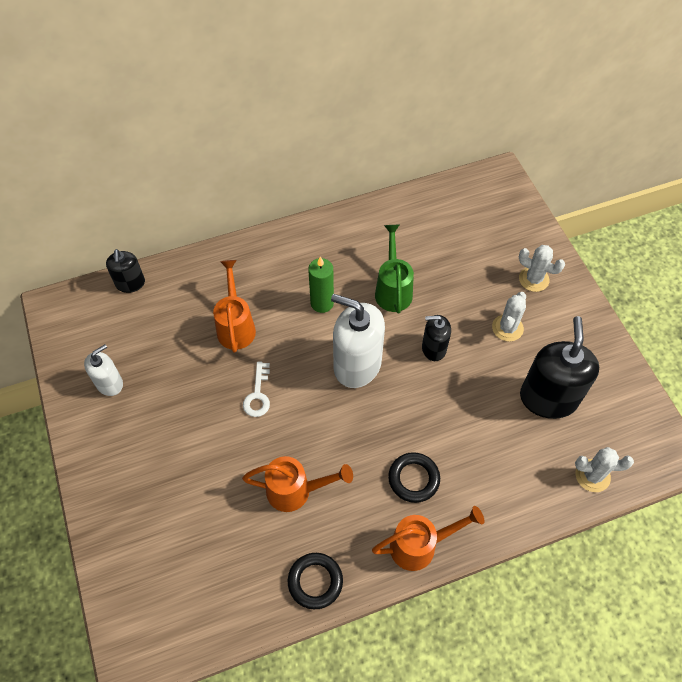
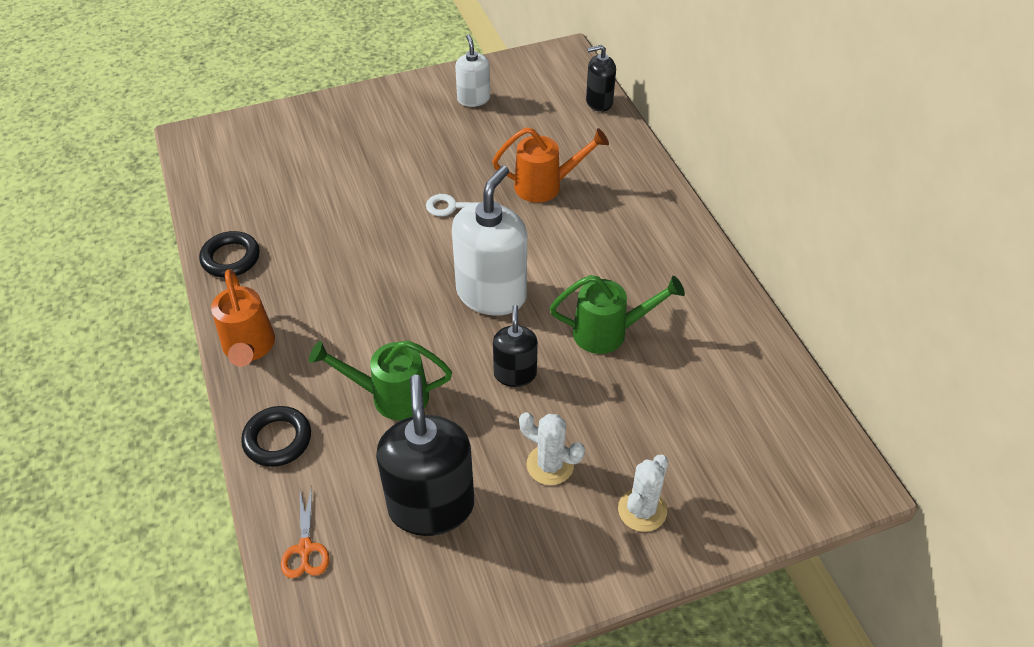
camera: 90 degrees right, 10 degrees down
(109, 383) = (473, 99): white soap dispenser -> white soap dispenser turned 150 degrees counterclockwise
(296, 491) = (334, 241): orange watering can -> none
(322, 303) = (582, 260): green candle -> none
(413, 479) = (332, 345): black ring -> black ring (277, 439)
(460, 430) = (391, 396): none -> green watering can
(548, 398) = (431, 506): black soap dispenser -> black soap dispenser turned 105 degrees counterclockwise
(592, 475) = (305, 548): white cactus -> orange scissors

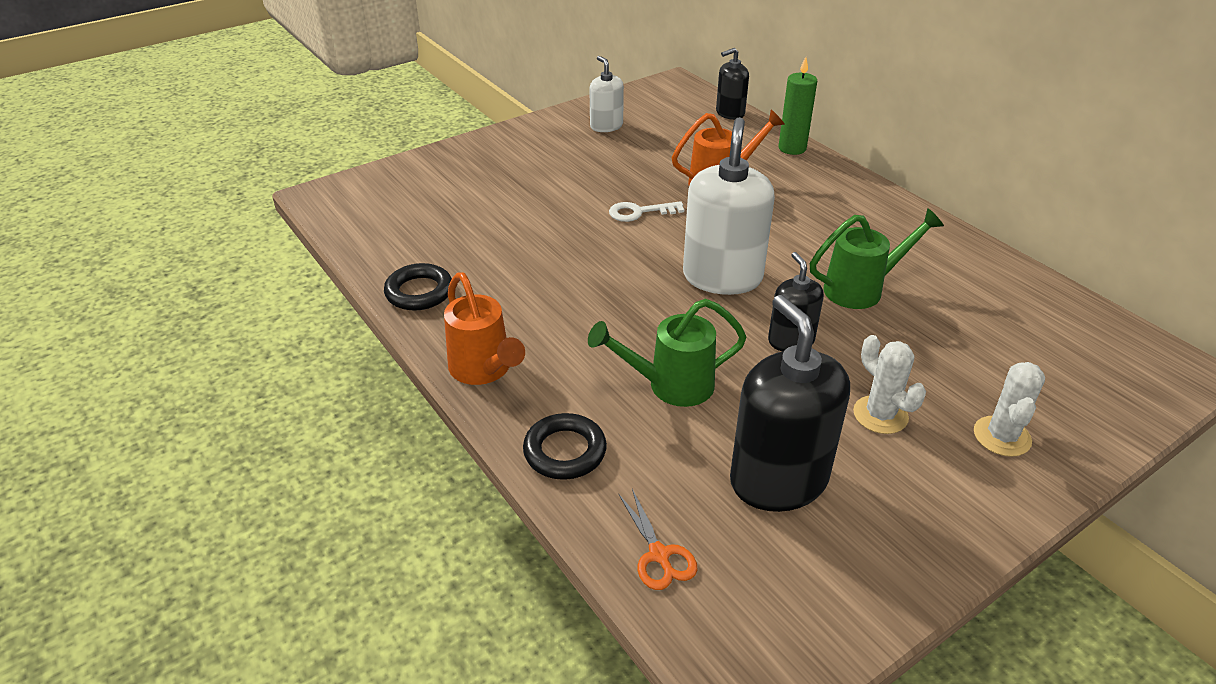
camera: 15 degrees left, 10 degrees down
(550, 465) = (880, 415): white cactus -> white cactus turned 45 degrees clockwise
(635, 156) = (792, 148): none -> green candle

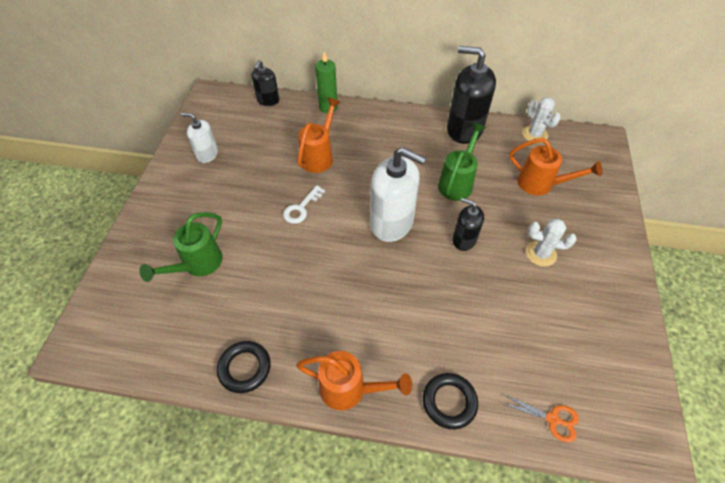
camera: 45 degrees left, 15 degrees up
(671, 385) = (447, 314): green watering can -> green watering can (198, 265)
(722, 277) = (392, 223): white soap dispenser -> white soap dispenser turned 150 degrees clockwise
(778, 480) = (546, 328): black soap dispenser -> black soap dispenser (464, 129)
(988, 355) = (540, 184): none -> orange watering can
(1002, 436) = (589, 227): white cactus -> white cactus (534, 134)

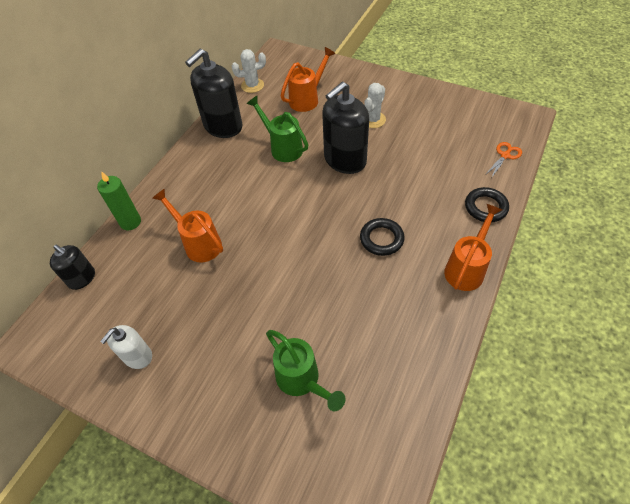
camera: 70 degrees left, 0 degrees up
(244, 368) = (433, 347): black ring -> black ring (381, 239)
(301, 208) = (263, 271): white key -> none
(392, 223) = (309, 203): white soap dispenser -> none
(464, 240) = (345, 160): black soap dispenser -> black soap dispenser, size x1.82

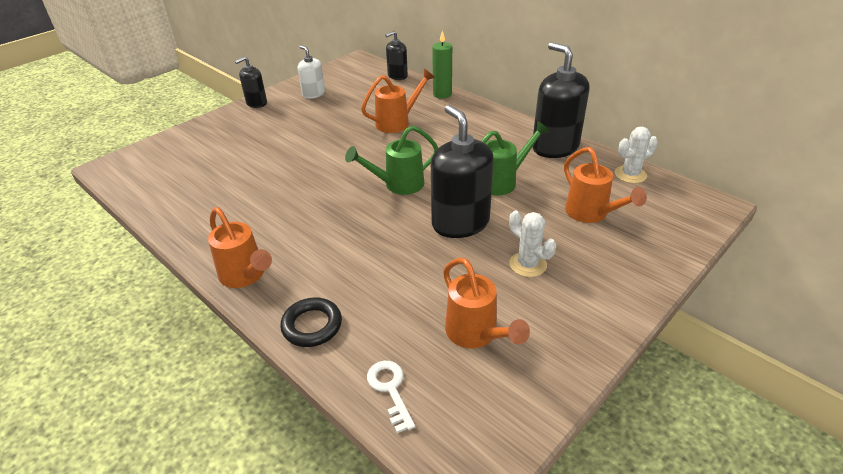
camera: 105 degrees right, 15 degrees down
(170, 420) = (256, 103): none -> black soap dispenser
(252, 85) = (630, 174): white cactus -> white cactus turned 60 degrees clockwise
(302, 380) = (232, 154): green watering can -> green watering can (398, 185)
(381, 239) = (328, 224): black ring -> none
(444, 131) = (476, 334): none -> orange watering can
(505, 156) = (390, 389): orange scissors -> white key

